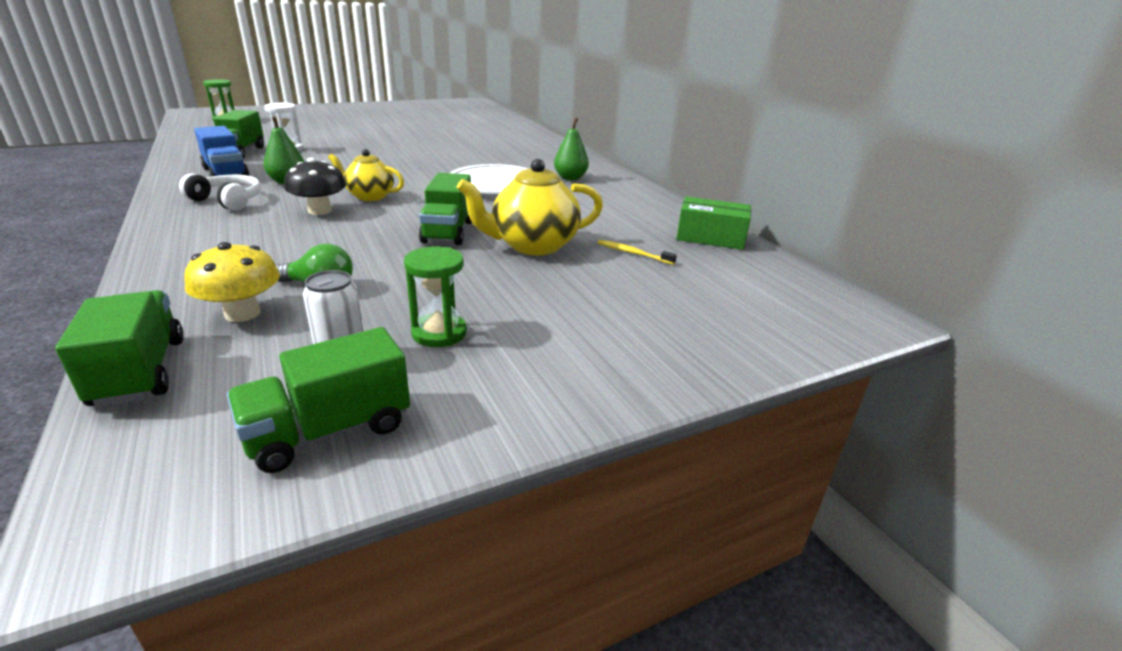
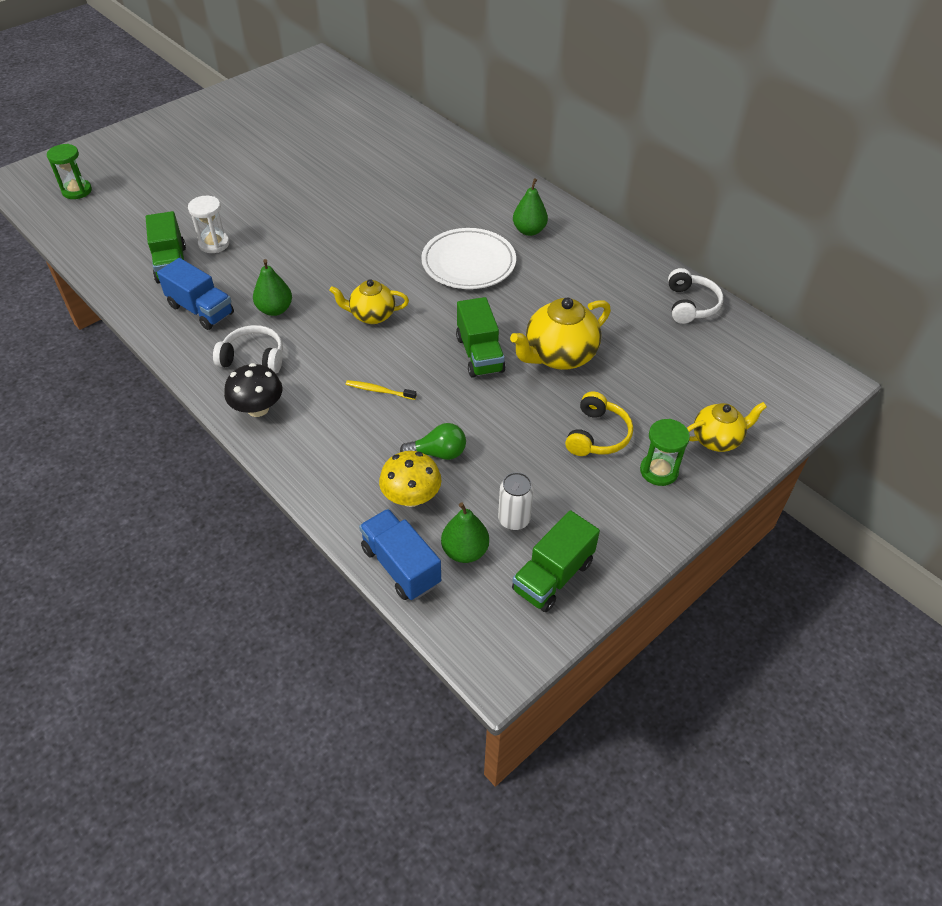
camera: 15 degrees left, 20 degrees up
(140, 372) = (401, 566): green truck -> blue truck
(241, 375) = (465, 551): none -> green pear
(320, 211) = (348, 351): black mushroom -> black mushroom (258, 408)
(439, 333) = (557, 478): green hourglass -> green hourglass (659, 471)
(526, 307) = (597, 435): none -> yellow headphones
(633, 253) = (640, 345): yellow toothbrush -> yellow toothbrush (379, 391)
(687, 339) = (717, 439): none -> yellow teapot
(710, 237) = (690, 305): green box -> white headphones

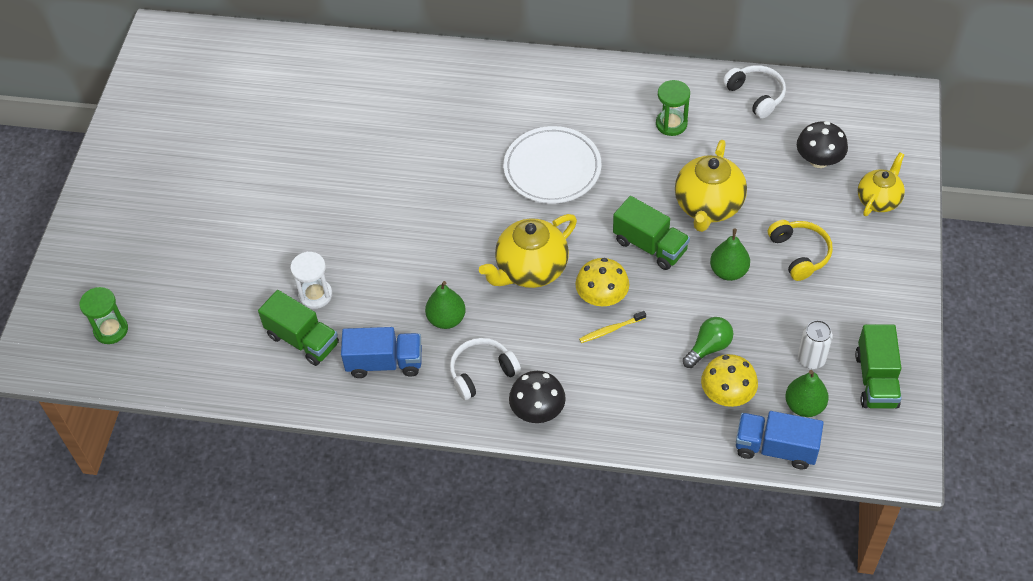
camera: 35 degrees left, 5 degrees up
(371, 315) = (530, 270): yellow teapot -> yellow teapot, size x1.56
(400, 365) = (602, 297): none -> yellow mushroom
(529, 231) = (566, 105): green pear -> green pear (728, 271)
(659, 471) = (865, 252): green hourglass -> green hourglass (671, 124)
(694, 379) = (819, 160): none -> black mushroom

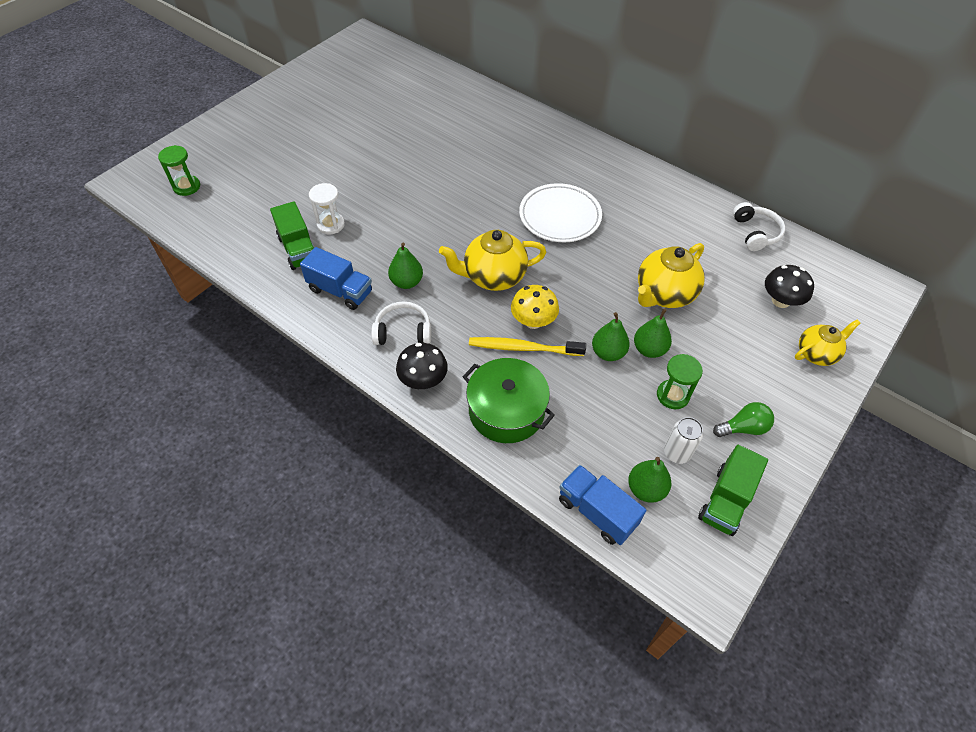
camera: 25 degrees right, 0 degrees up
(611, 330) = (523, 348): yellow toothbrush -> yellow toothbrush, size x1.80
(636, 399) = (506, 410): none -> green pot
(650, 246) = (597, 301): green truck -> none
(671, 124) = (673, 224): green hourglass -> green hourglass (672, 395)
(693, 294) = (608, 353): none -> green pear
(708, 348) = (593, 400): green light bulb -> green light bulb (743, 428)
(727, 394) = (584, 445): yellow mushroom -> none
(800, 253) = (719, 364): yellow headphones -> none

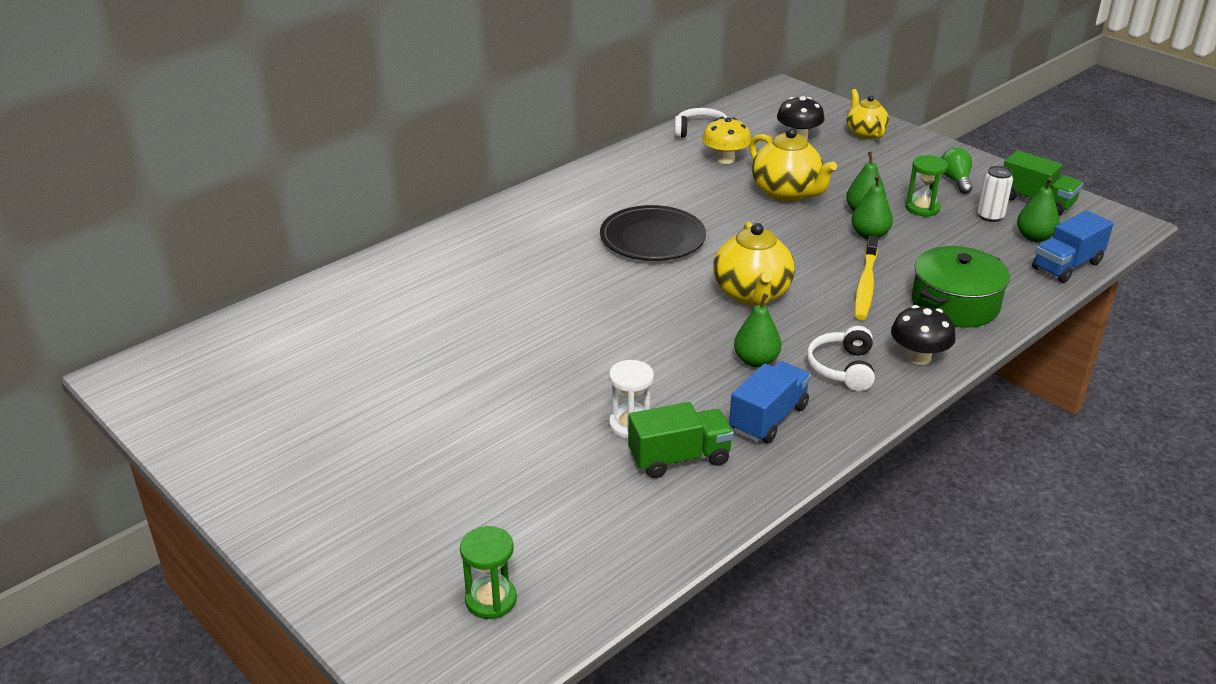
camera: 80 degrees left, 20 degrees down
(533, 321) = (825, 274): yellow mushroom -> yellow mushroom (725, 159)
(560, 216) = (652, 238): white plate -> black plate

